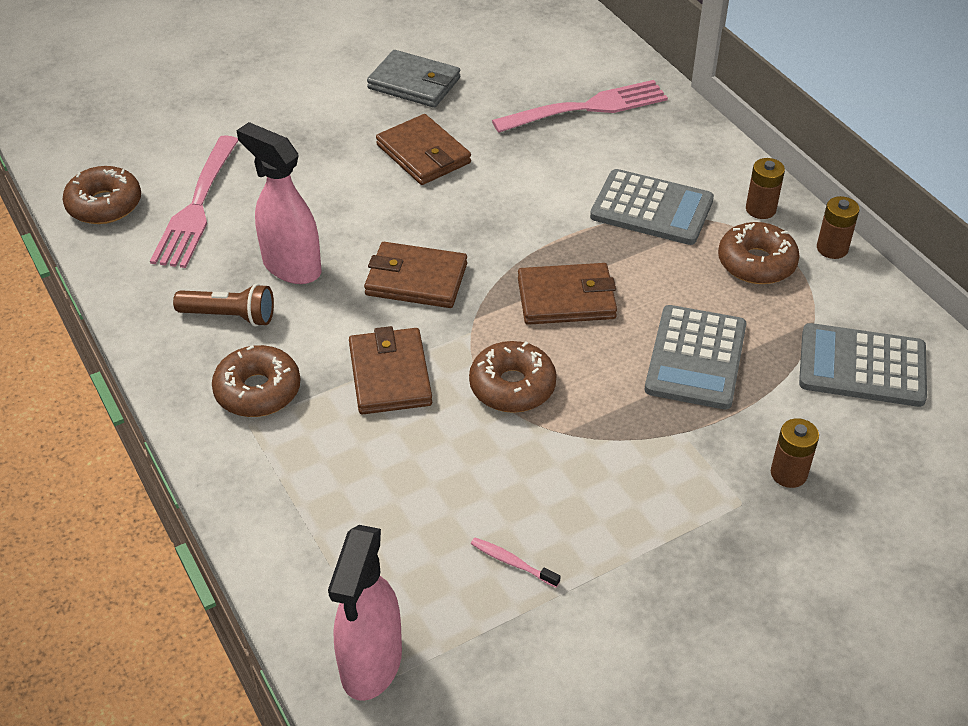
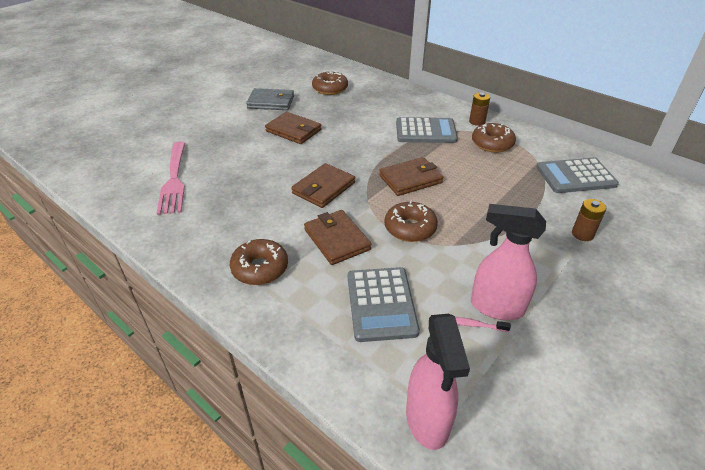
camera: 20 degrees left, 5 degrees down
(104, 205) = (114, 190): brown donut -> brown donut (330, 89)
(230, 316) = (221, 231): brown flashlight -> none
(291, 267) = (247, 197): pink spray bottle -> pink spray bottle (496, 307)
(416, 280) = (323, 188): brown wallet -> brown wallet turned 45 degrees counterclockwise
(587, 108) = (365, 97): pink fork -> none
(696, 358) = (495, 191): grey calculator -> grey calculator (381, 304)
(832, 248) = (521, 130): brown battery -> none

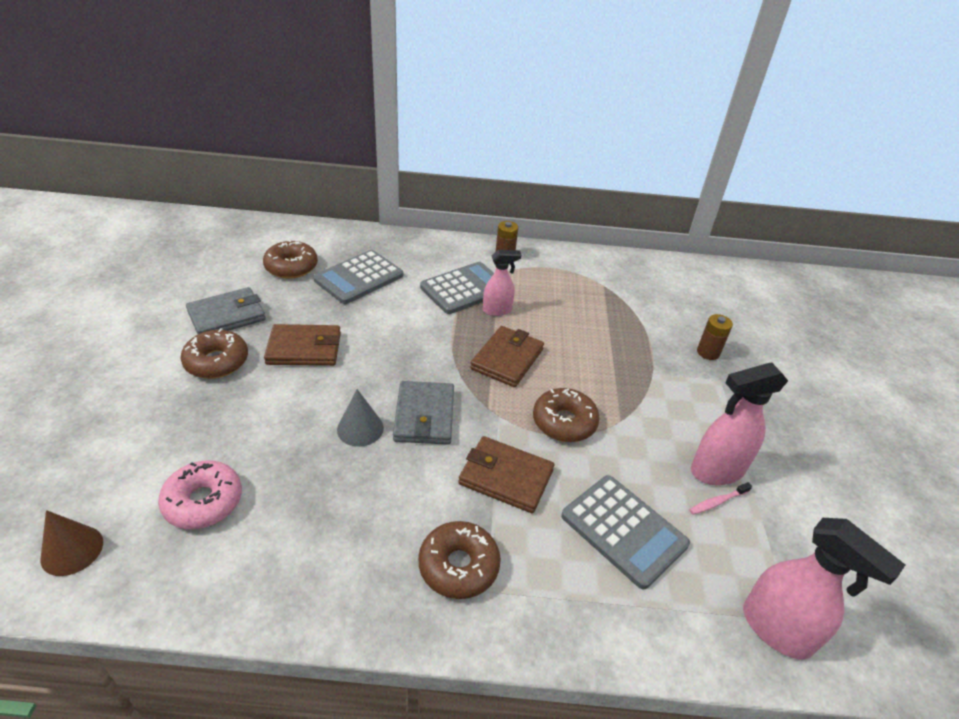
camera: 40 degrees left, 0 degrees up
(106, 175) = (72, 550): none -> brown cone
(174, 180) = (203, 501): pink fork -> pink donut
(281, 180) = (360, 428): none -> grey cone
(323, 188) = (424, 416): brown wallet -> grey wallet
(435, 150) = (497, 310): none -> pink spray bottle
(492, 144) = (544, 279): brown donut -> brown donut (217, 361)
(575, 176) = (648, 289): grey calculator -> grey calculator (359, 278)

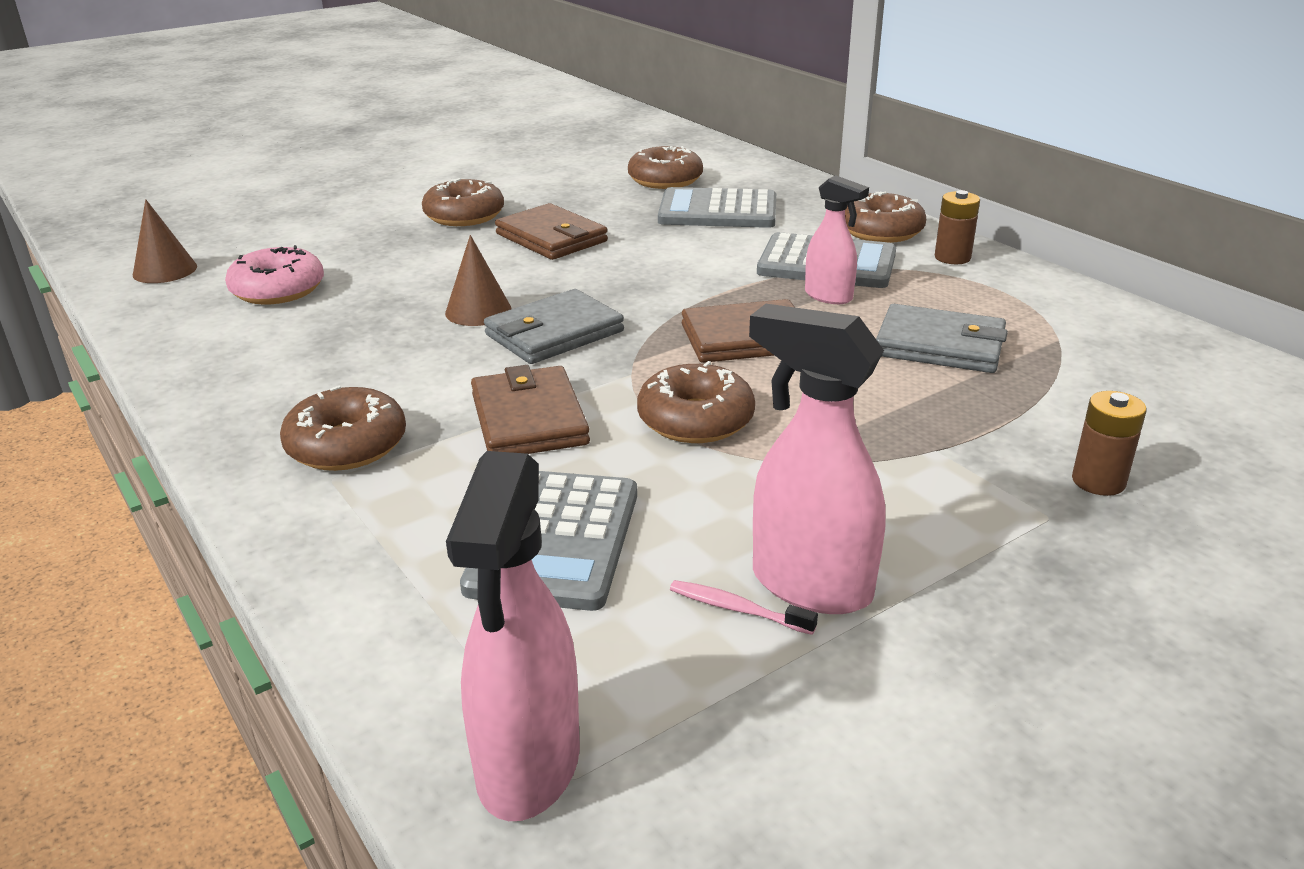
camera: 55 degrees right, 10 degrees down
(227, 316) = (535, 191): grey wallet -> grey wallet (939, 345)
(360, 428) = (478, 311): grey cone -> brown cone
(453, 253) = (881, 231): none -> brown donut

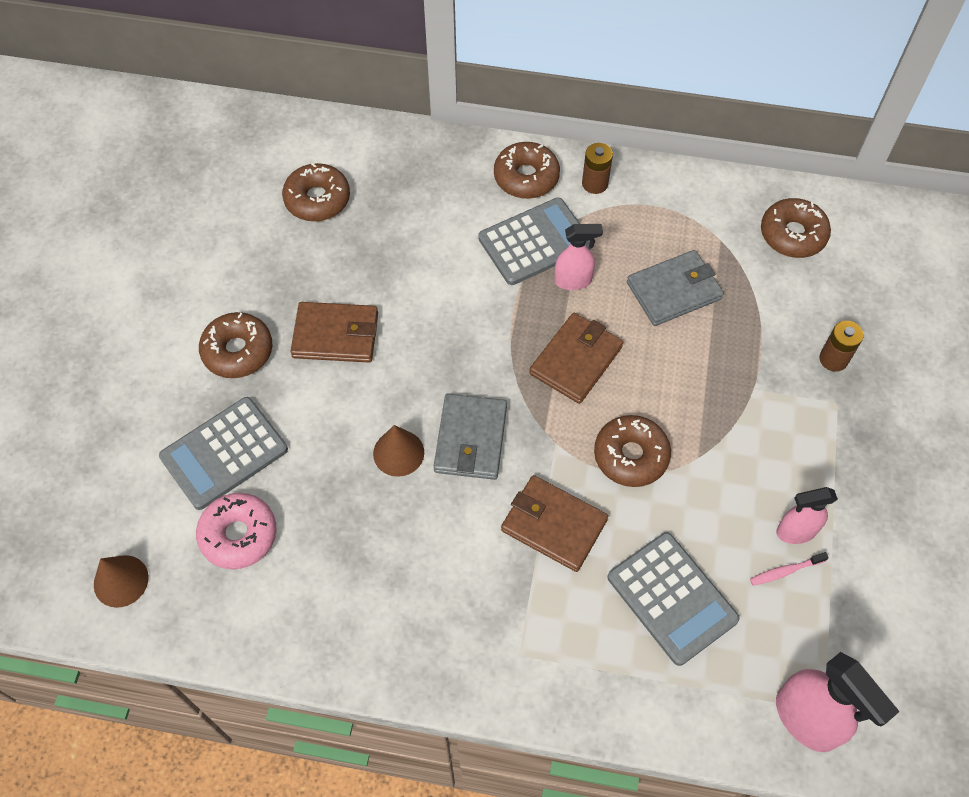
camera: 45 degrees left, 30 degrees up
(347, 445) = (493, 625): brown donut -> brown donut (792, 235)
(718, 211) = (402, 220): grey calculator -> grey calculator (224, 453)
(809, 585) = (795, 531): pink spray bottle -> pink spray bottle, size x0.62

